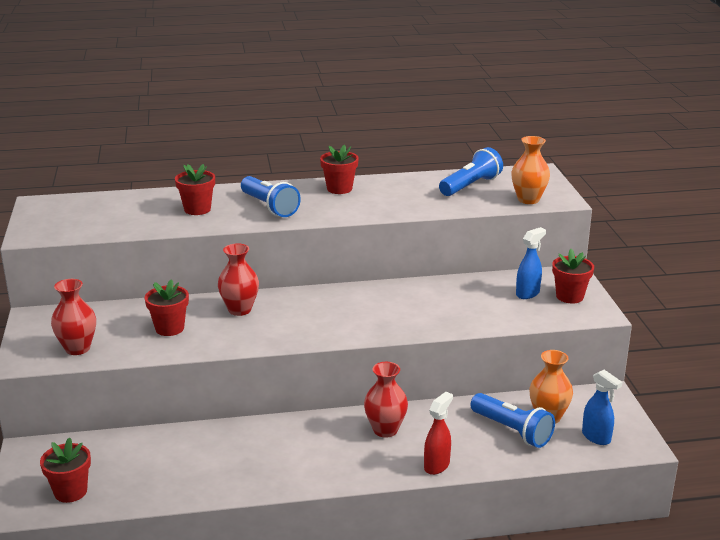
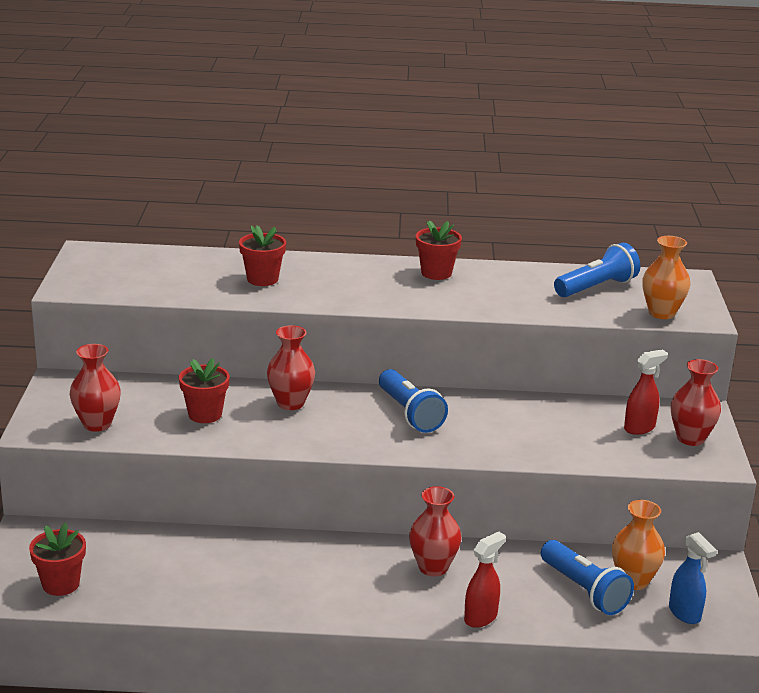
camera: 10 degrees right, 0 degrees up
(269, 207) = (346, 286): blue flashlight -> blue flashlight (410, 414)
(528, 293) = (639, 428): blue spray bottle -> red spray bottle
(569, 296) = (690, 438): red flower pot -> red vase

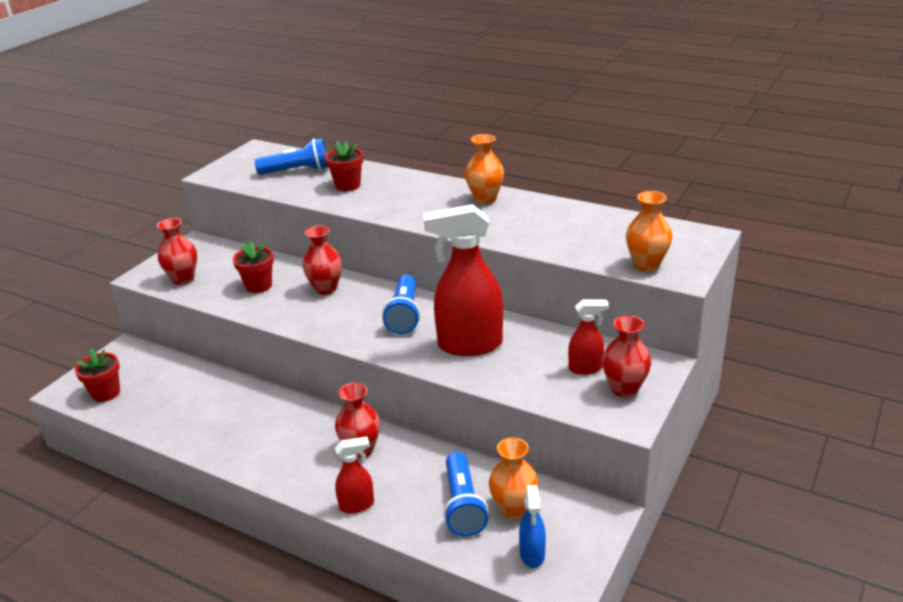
camera: 30 degrees right, 5 degrees up
(436, 273) = (485, 199): red flower pot -> orange vase
(508, 429) = (469, 345): none -> red spray bottle
(596, 287) = (610, 231): blue flashlight -> blue flashlight (297, 171)

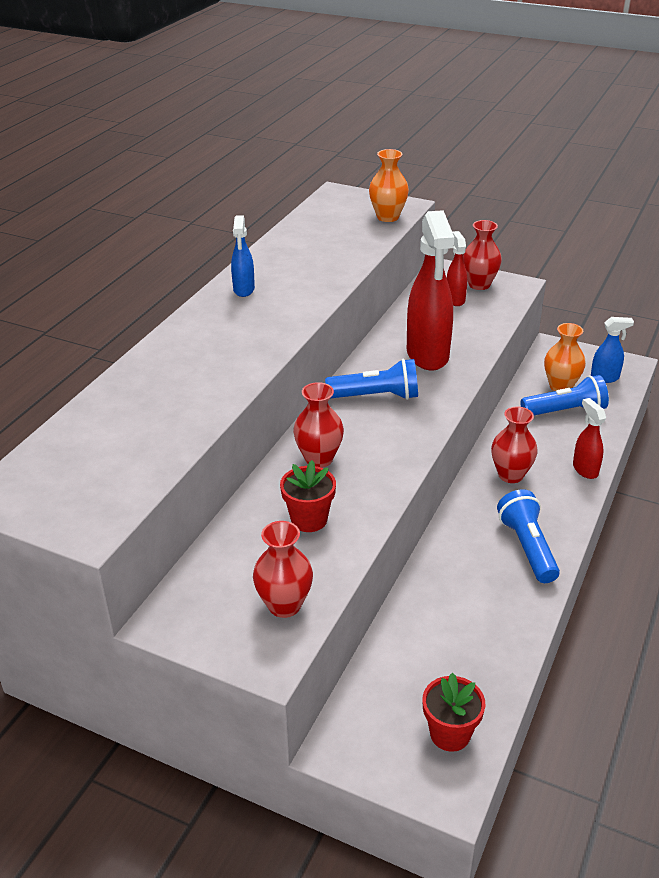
camera: 95 degrees left, 5 degrees up
(297, 171) = (114, 436): blue flashlight -> blue flashlight (527, 547)
(347, 185) = (180, 385): red flower pot -> none
(485, 199) = (244, 290): orange vase -> blue spray bottle

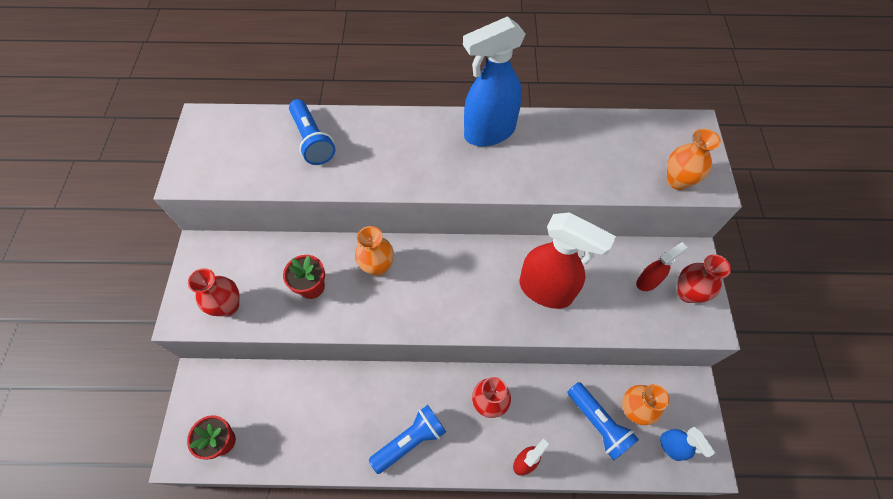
camera: 65 degrees right, 25 degrees up
(244, 290) = (489, 132): blue spray bottle -> blue spray bottle, size x2.00
(319, 459) = (377, 266): red vase -> orange vase
(376, 396) = (470, 274): blue flashlight -> blue flashlight (312, 140)
(427, 355) = (546, 290): red spray bottle -> red spray bottle turned 120 degrees counterclockwise

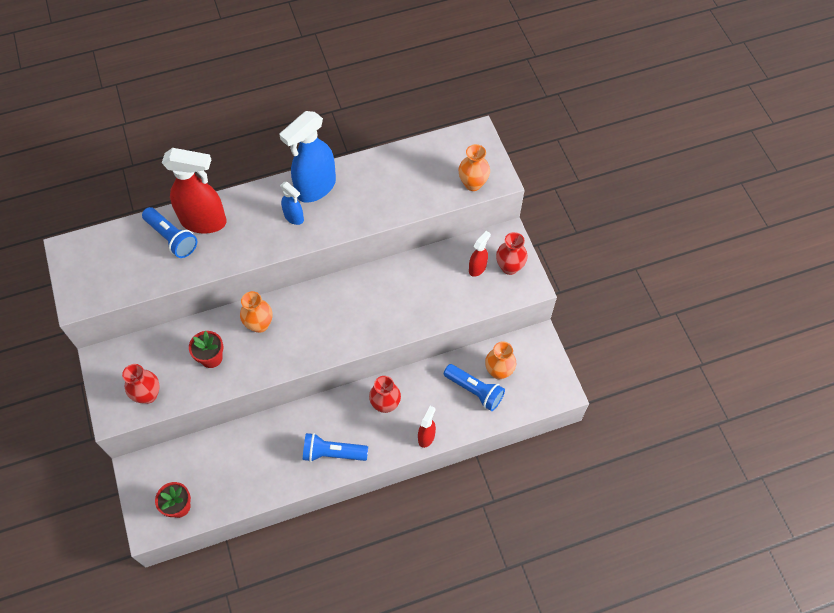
camera: 20 degrees left, 0 degrees up
(410, 441) = (332, 453): blue flashlight -> blue flashlight turned 120 degrees counterclockwise
(546, 290) = (401, 300): red spray bottle -> red spray bottle (204, 221)
(671, 447) = (533, 388): blue spray bottle -> blue spray bottle (294, 217)

